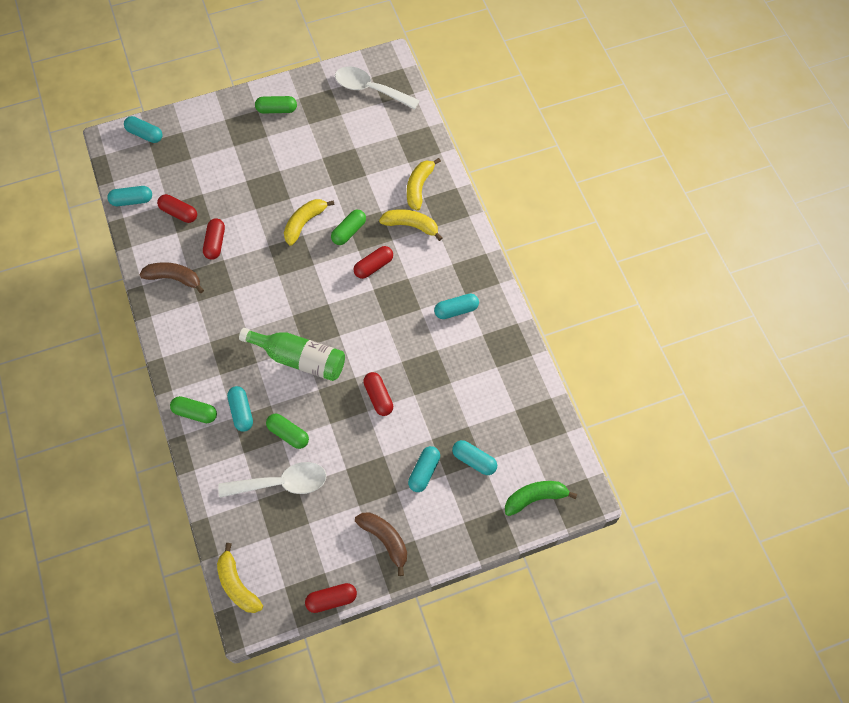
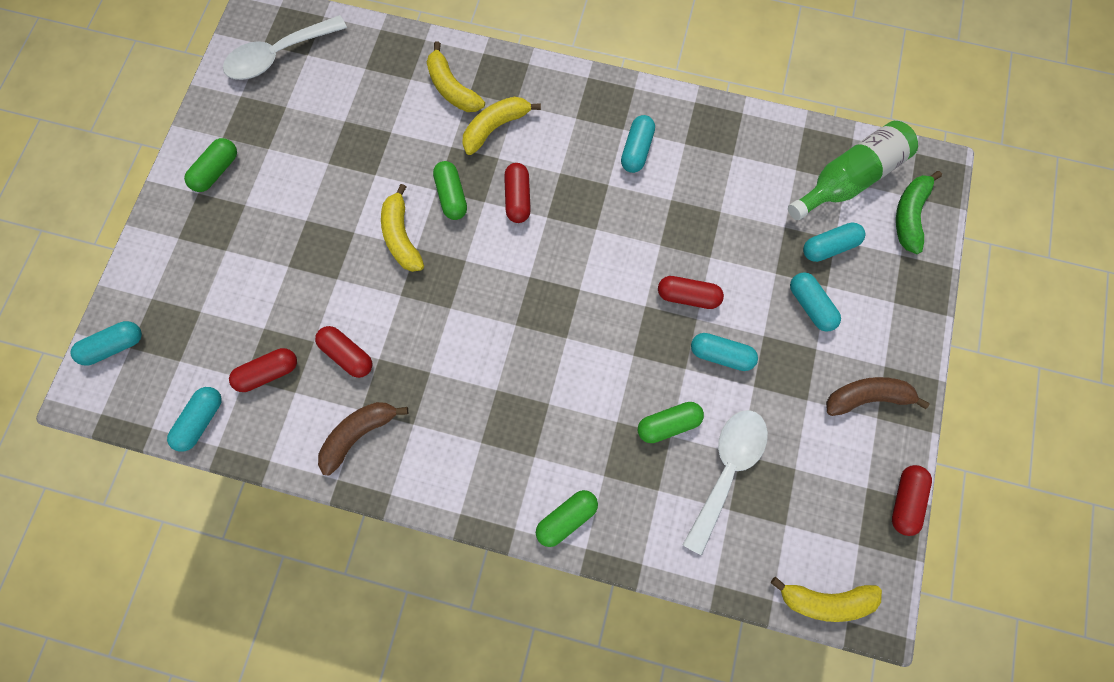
camera: 55 degrees left, 10 degrees up
(241, 412) = (603, 461): turquoise capsule -> turquoise capsule (721, 354)
(299, 359) = (579, 352): green bottle -> green bottle (848, 179)

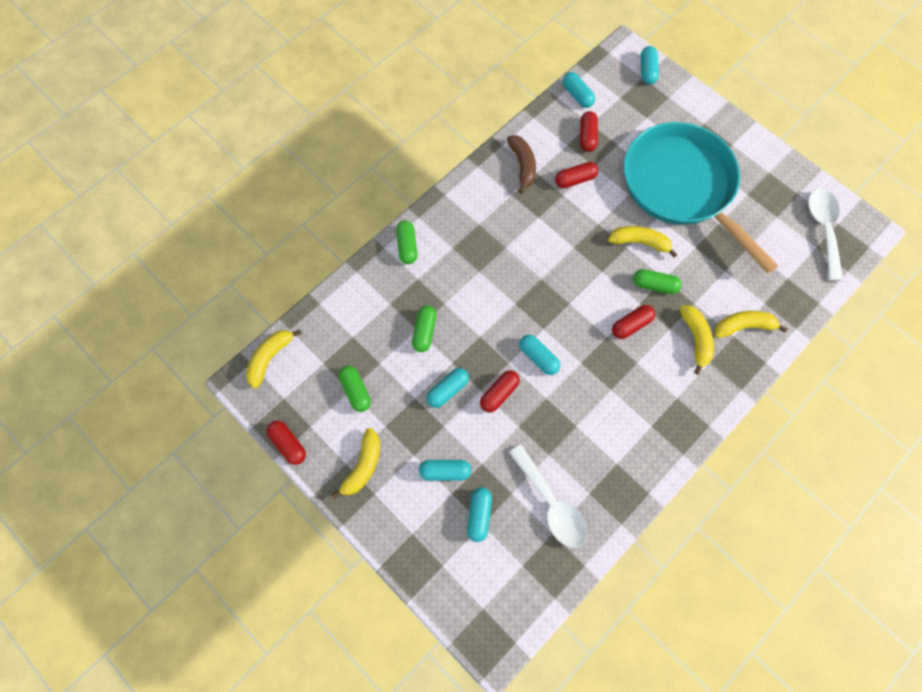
camera: 120 degrees right, 5 degrees down
(217, 171) = (743, 160): green capsule -> green capsule (356, 391)
(293, 223) = (682, 186): none -> turquoise pan
(518, 198) = (631, 325): red capsule -> red capsule turned 60 degrees counterclockwise
(636, 150) = (629, 425): turquoise capsule -> turquoise capsule (538, 357)
(726, 470) = (376, 349): white spoon -> white spoon (551, 503)
(848, 179) = (523, 569): green bottle -> none
(867, 397) = (363, 466): brown banana -> yellow banana
(909, 215) = (469, 595): green banana -> none

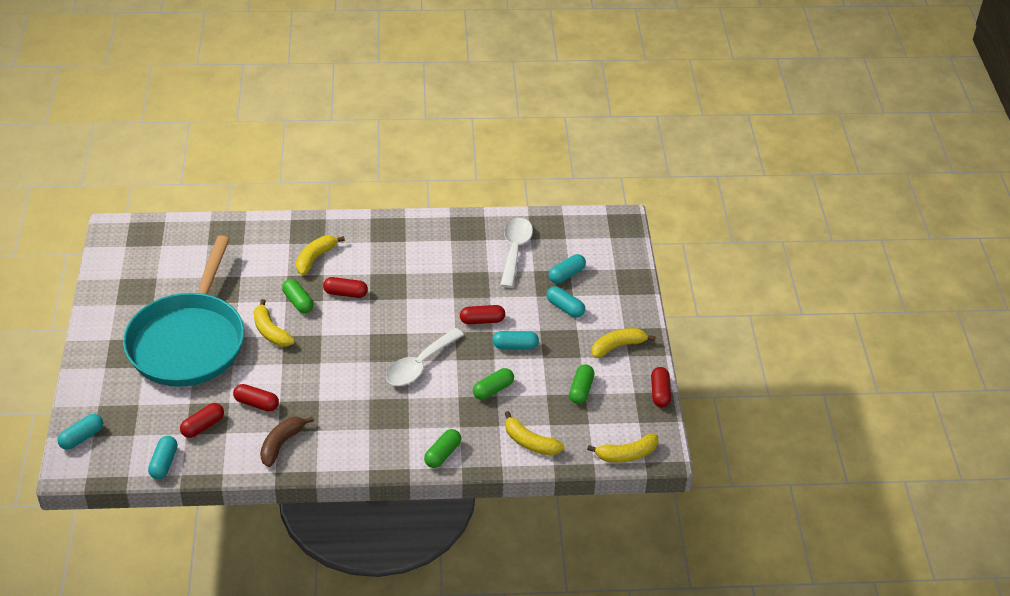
camera: 140 degrees left, 25 degrees down
(538, 357) = (431, 320): turquoise capsule -> none
(743, 326) = (276, 243): yellow banana -> yellow banana (530, 442)
(823, 229) = (140, 250): white spoon -> white spoon (419, 365)

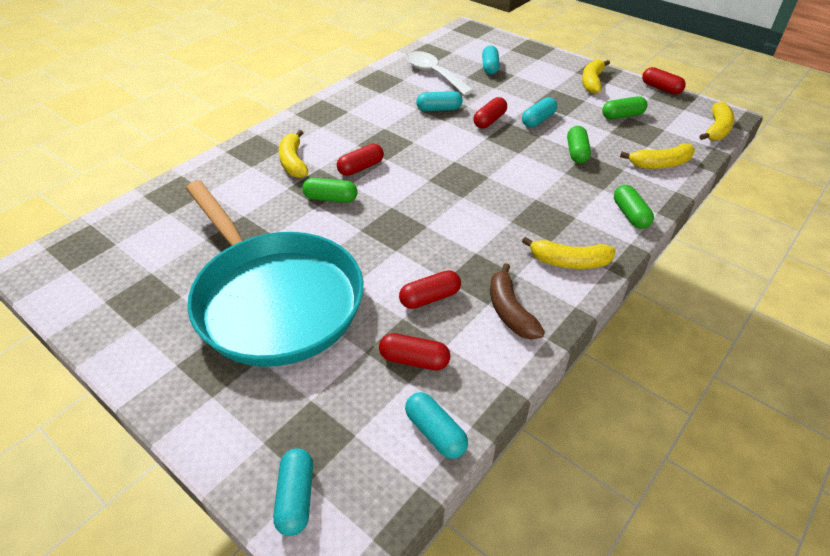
camera: 45 degrees left, 0 degrees up
(203, 426) = (414, 360): red capsule -> red capsule turned 75 degrees counterclockwise
(270, 331) = (343, 235): yellow banana -> yellow banana (569, 262)
(419, 365) = (502, 173): white spoon -> none
(565, 308) = (523, 83): turquoise capsule -> turquoise capsule (439, 109)
(581, 390) = (622, 116): green capsule -> green capsule turned 75 degrees counterclockwise

